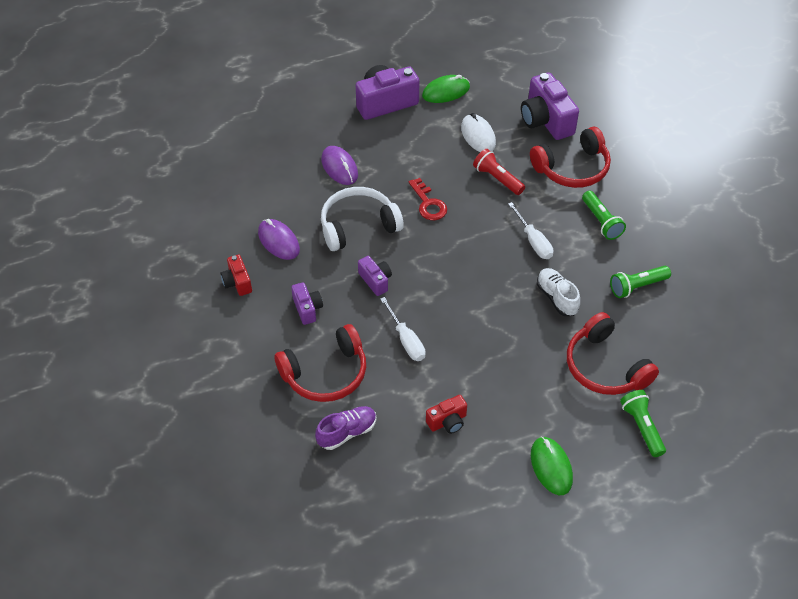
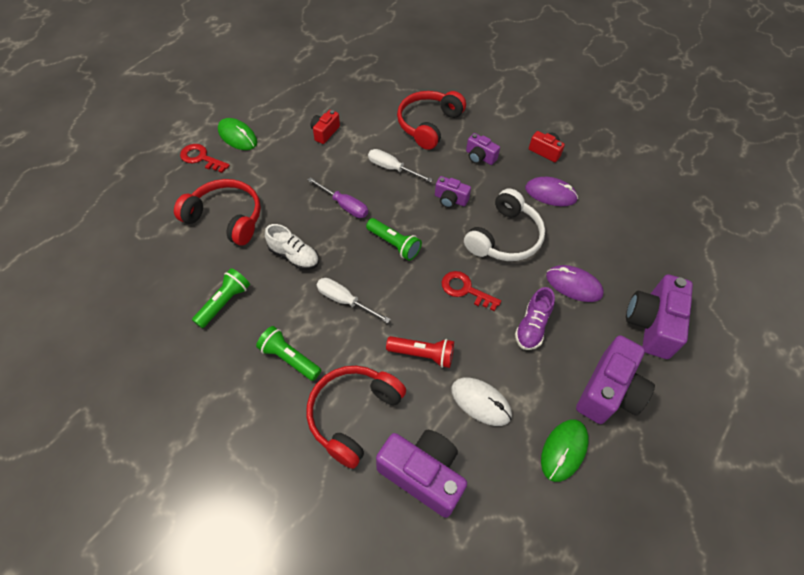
camera: 145 degrees right, 5 degrees up
(311, 120) = (651, 324): none -> purple camera
(347, 432) = (385, 100): purple shoe -> purple shoe (532, 326)
(481, 324) = (344, 205): none -> purple screwdriver
(605, 456) = (201, 158): none -> red key
(641, 427) = (180, 187): green flashlight -> green flashlight (394, 244)

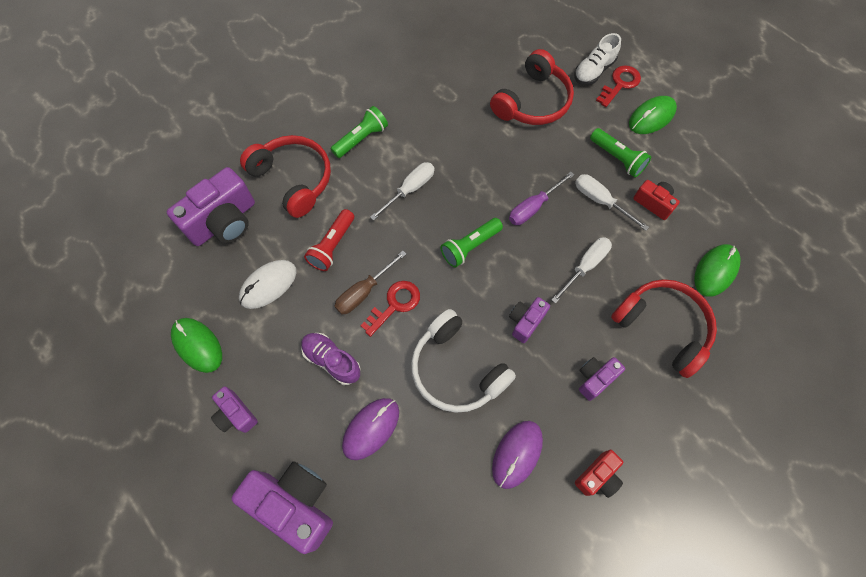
camera: 105 degrees right, 10 degrees up
(224, 302) = (432, 96): green flashlight -> green flashlight (617, 158)
(294, 256) = (473, 153): white shoe -> white shoe (593, 71)
(329, 163) = (600, 201): none -> white screwdriver
(376, 99) = (715, 271): none -> green mouse
(461, 316) = (364, 291): none -> brown screwdriver
(608, 391) = (236, 414): purple camera -> purple camera, size x0.53

